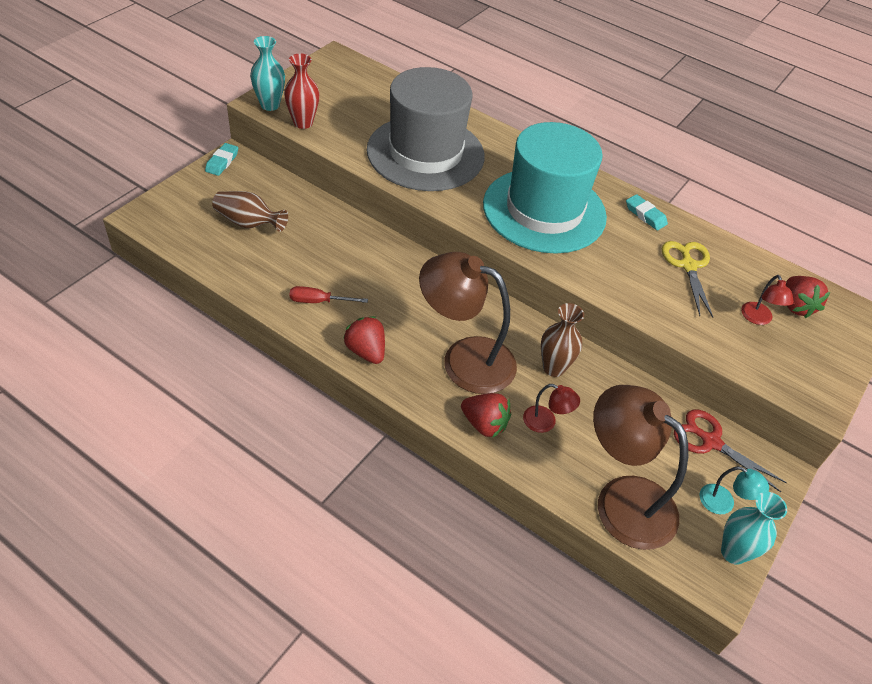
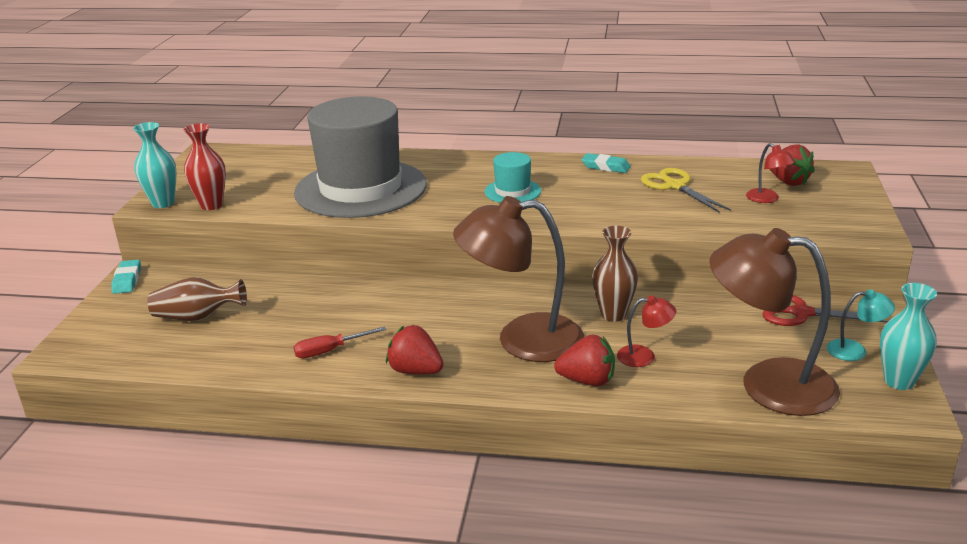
camera: 20 degrees left, 20 degrees down
(544, 210) = (512, 191): turquoise hat -> turquoise hat, size x0.42

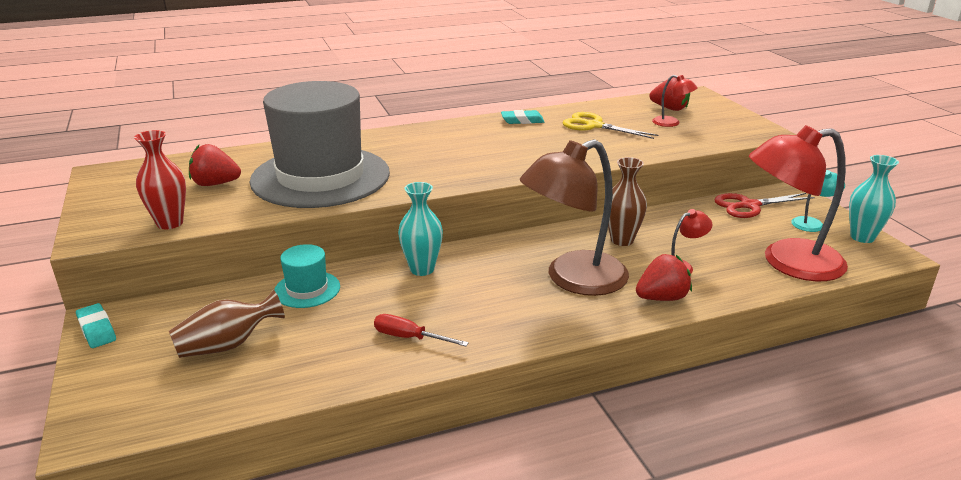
camera: 30 degrees left, 0 degrees up
(163, 203) = (105, 233): turquoise vase -> turquoise vase (422, 269)
(330, 351) = (409, 338): red screwdriver -> red screwdriver turned 75 degrees clockwise
(415, 371) = (511, 332): red strawberry -> red strawberry (215, 184)
(512, 191) = (468, 153): turquoise hat -> turquoise hat (307, 289)
(768, 384) = (788, 262): brown lamp -> red lamp

